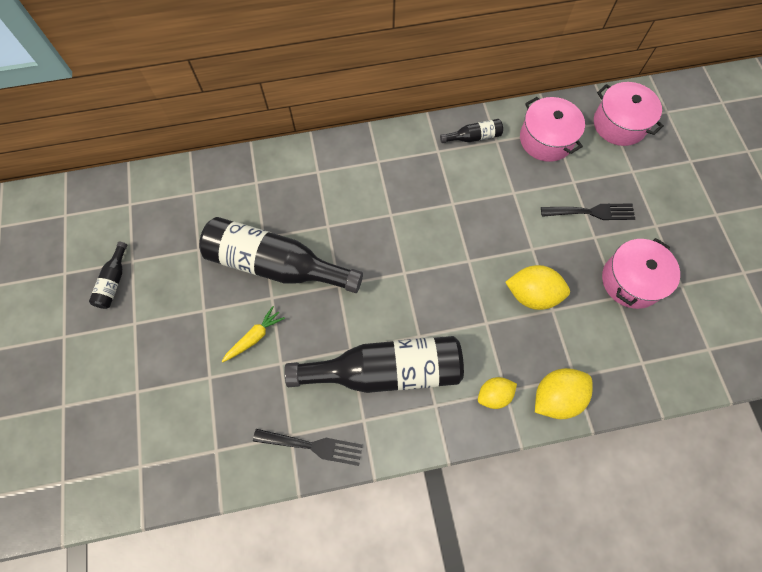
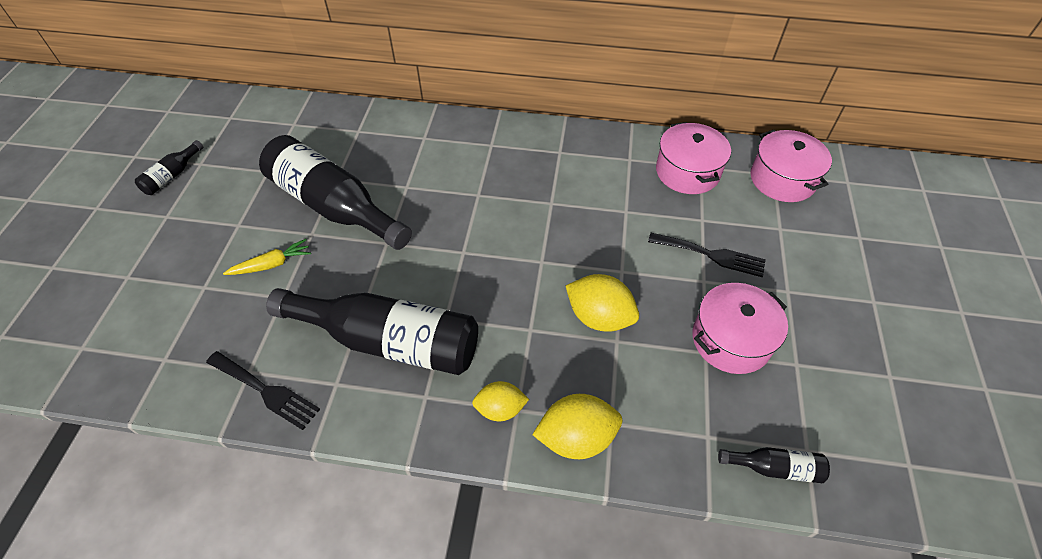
camera: 20 degrees right, 15 degrees down
(473, 137) = (605, 149): black bottle -> black bottle (774, 468)

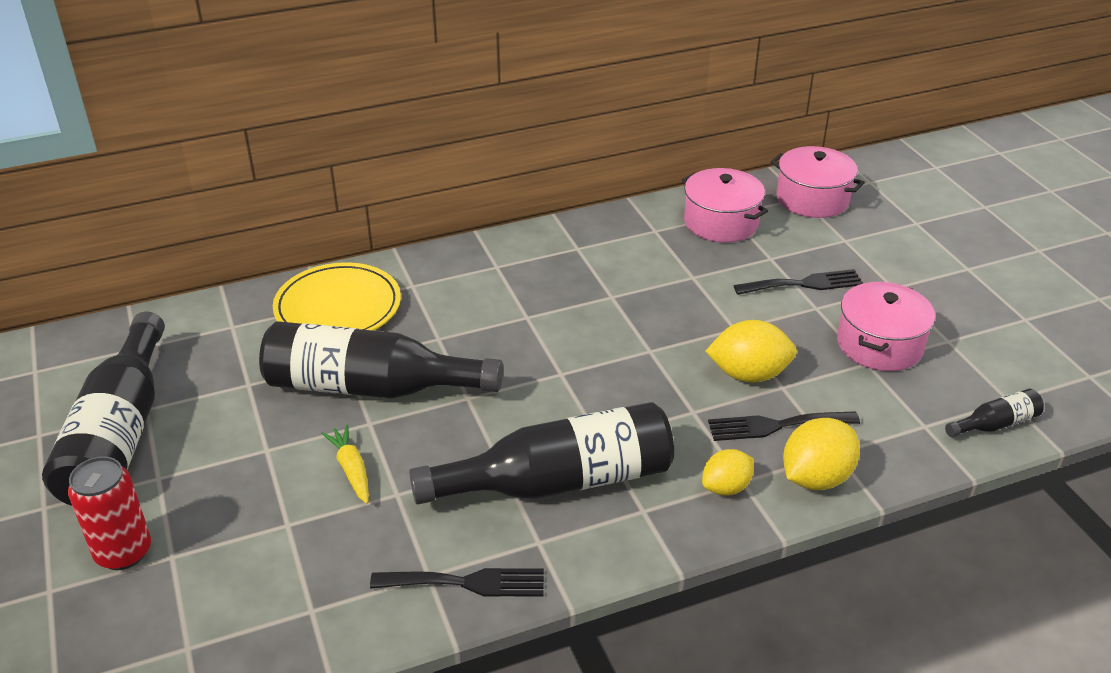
camera: 30 degrees left, 15 degrees down
(106, 260) = (123, 552): none -> red can
(172, 176) = (120, 435): black bottle -> black bottle, size x2.32
(272, 264) = (351, 469): yellow carrot -> yellow carrot turned 60 degrees counterclockwise
(365, 135) = (338, 307): none -> yellow plate
(583, 374) = (776, 426): none -> black fork

